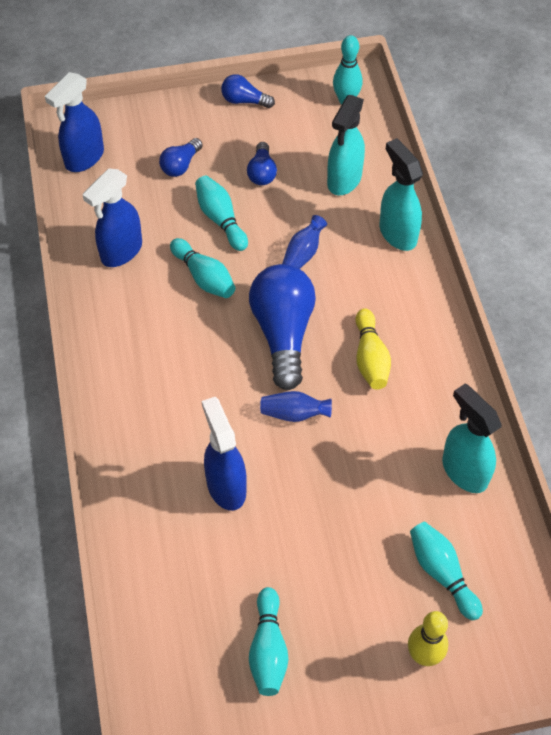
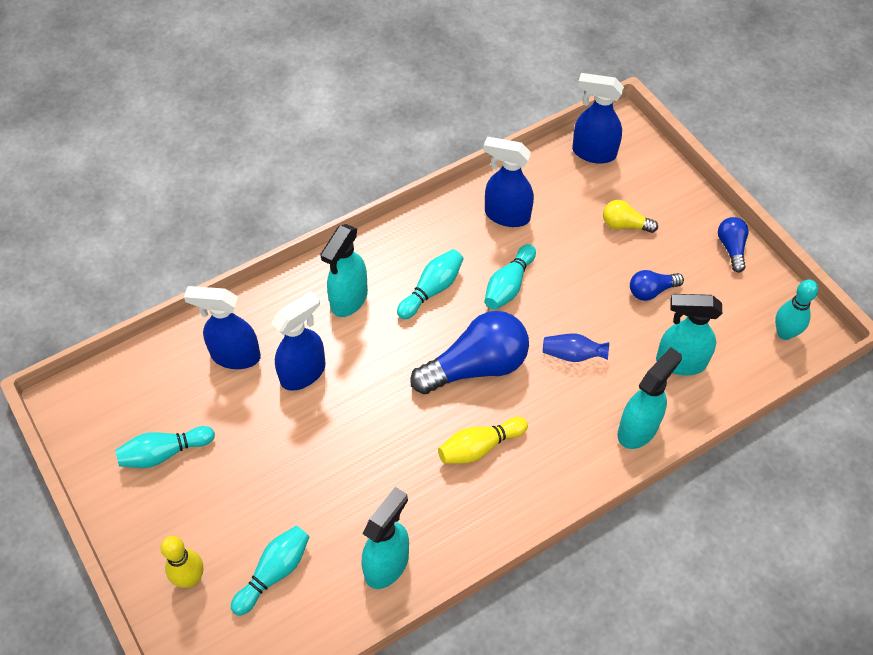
camera: 70 degrees right, 0 degrees up
(155, 419) = (348, 300): none -> turquoise spray bottle
(176, 548) = (235, 356): none -> blue spray bottle
(180, 165) = (624, 225): blue light bulb -> yellow light bulb
(221, 219) = (579, 276): turquoise bowling pin -> turquoise bowling pin (432, 289)
(294, 414) = (394, 402): blue vase -> none

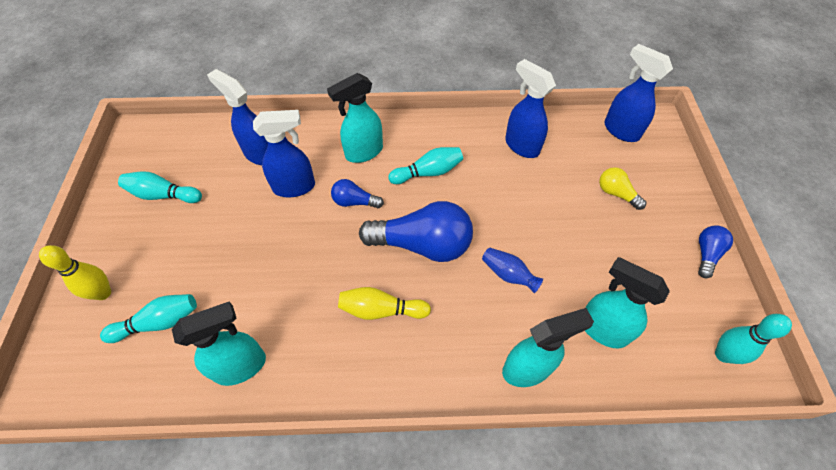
camera: 30 degrees right, 0 degrees up
(509, 285) = (490, 196): turquoise bowling pin -> none
(651, 291) = (610, 255): blue light bulb -> blue light bulb (354, 202)

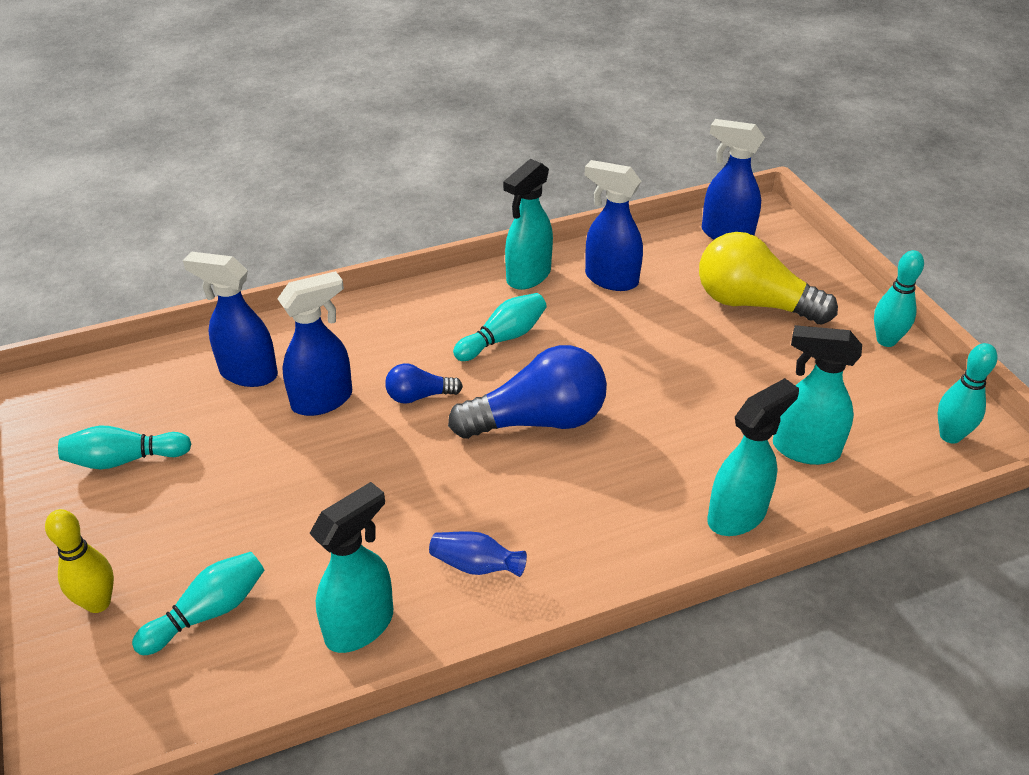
camera: 20 degrees left, 15 degrees down
(363, 152) = (401, 336): turquoise spray bottle -> turquoise spray bottle (528, 276)
(381, 310) = (521, 507): yellow bowling pin -> none
(508, 274) = (664, 424): blue vase -> blue vase (476, 566)
(616, 193) = (753, 303): yellow light bulb -> yellow light bulb, size x2.02
(706, 254) = (886, 340): blue light bulb -> turquoise bowling pin

